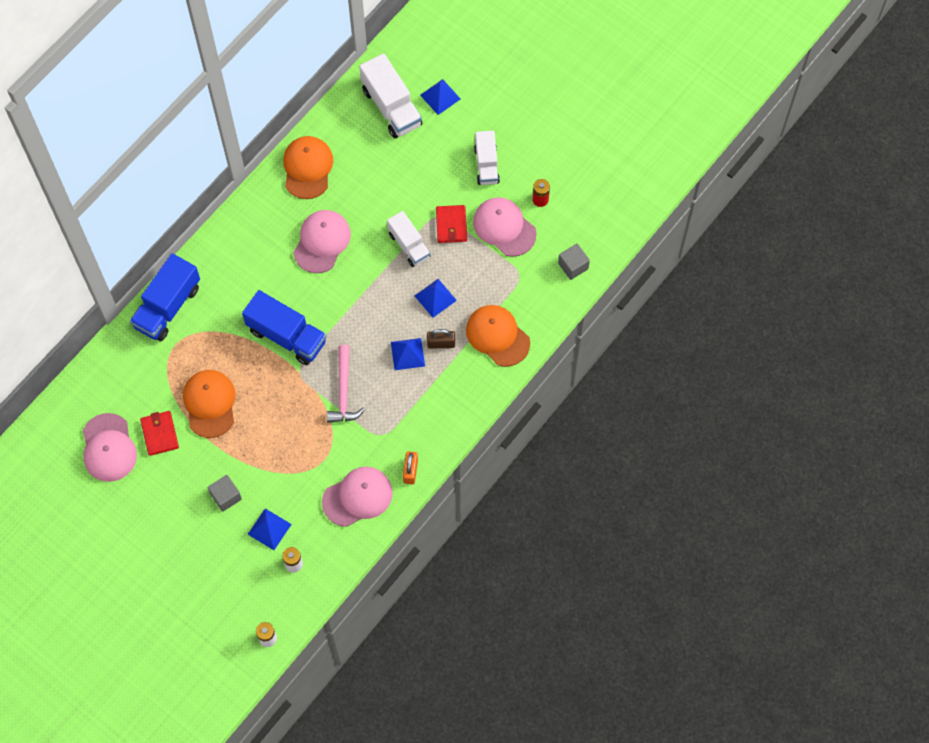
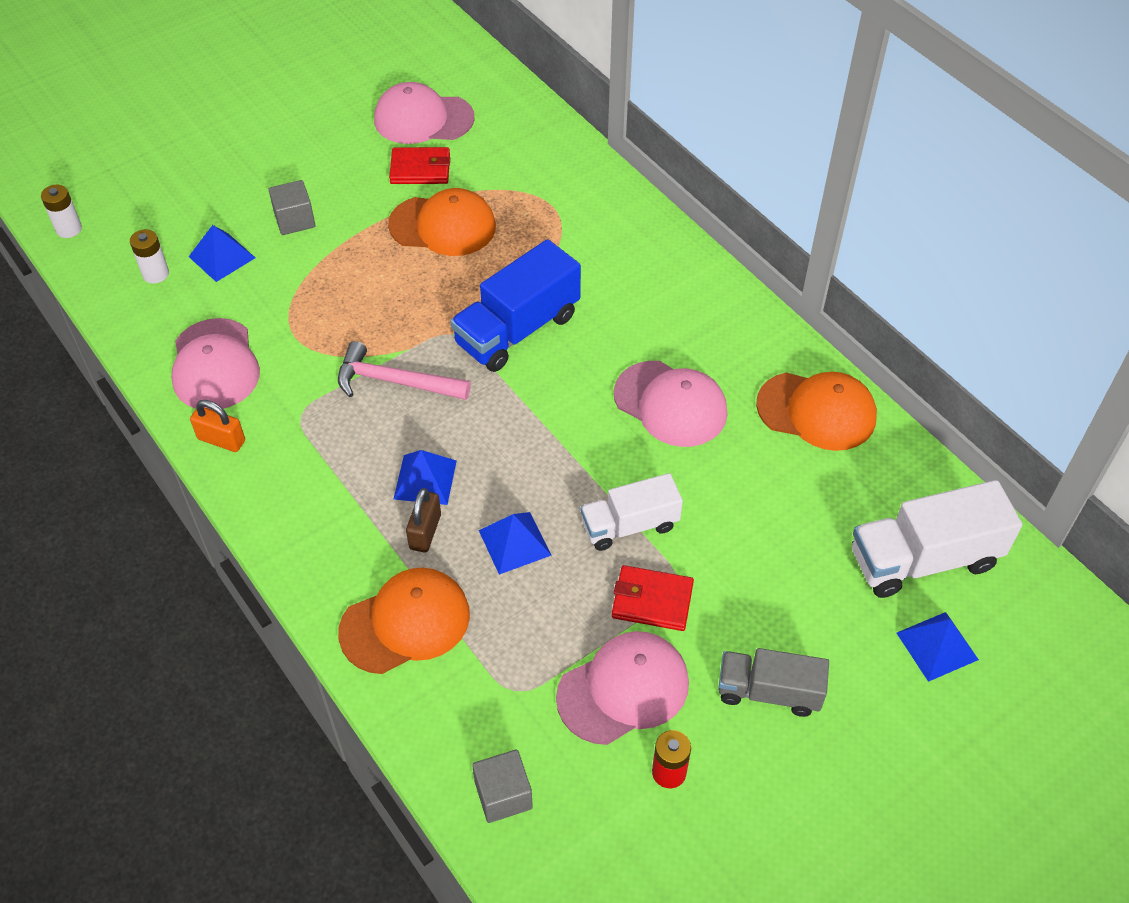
camera: 105 degrees right, 15 degrees down
(167, 307) = (614, 205): blue truck -> none
(486, 165) = (768, 692): white truck -> grey truck

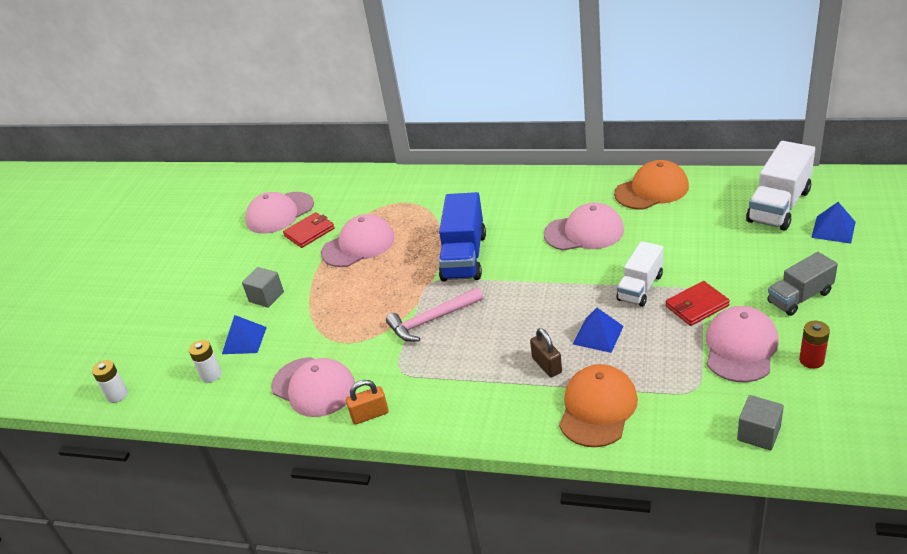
camera: 35 degrees left, 15 degrees down
(425, 479) = (512, 345): blue pyramid -> none
(443, 226) = (358, 245): orange cap -> pink cap

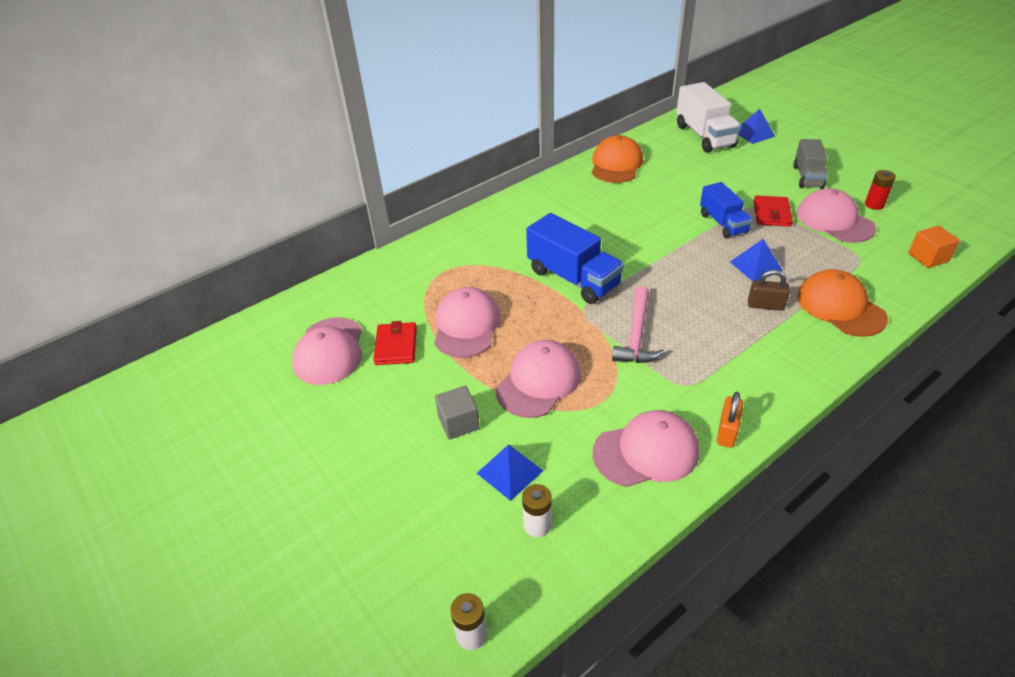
camera: 55 degrees left, 5 degrees up
(584, 232) = (624, 212): pink cap -> pink cap (538, 381)
(640, 287) = (723, 223): white truck -> blue truck
(758, 433) = (928, 257): grey cube -> orange cube

